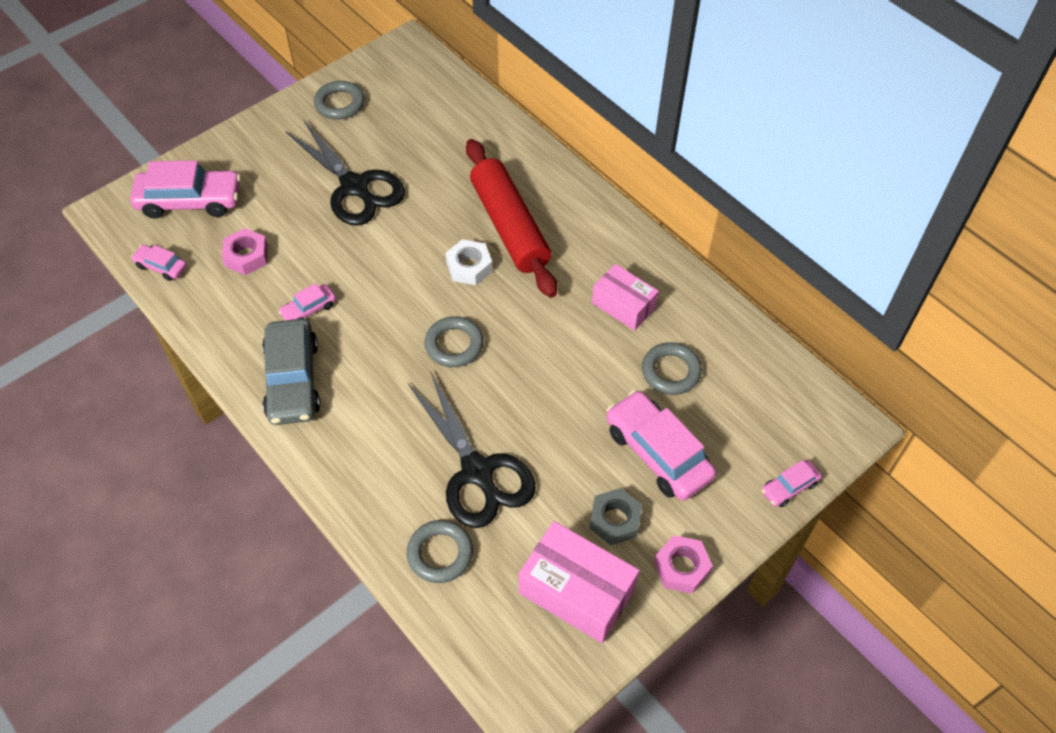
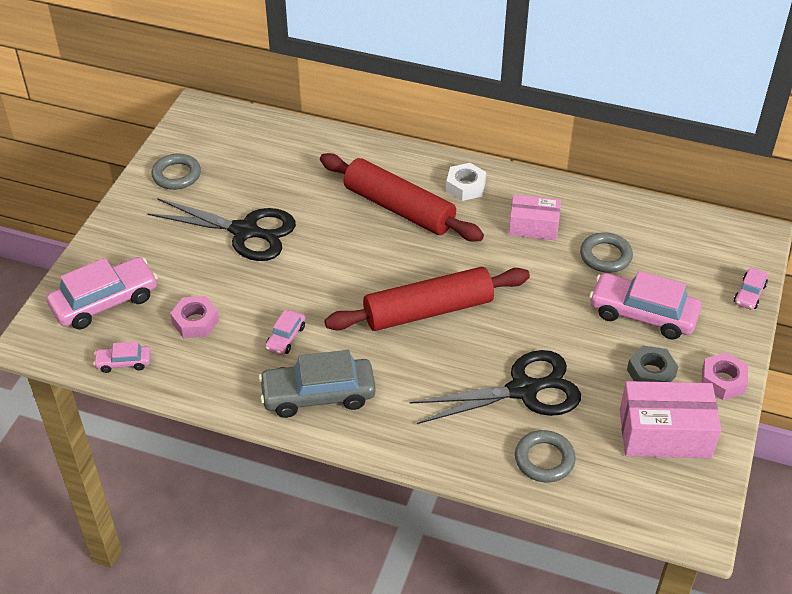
camera: 30 degrees left, 10 degrees down
(293, 380) = (318, 395): grey car -> grey car turned 120 degrees clockwise
(454, 345) = (428, 310): grey ring -> red rolling pin
(469, 267) = (392, 250): white nut -> white nut (465, 186)
(477, 472) = (524, 390): black scissors -> black scissors turned 45 degrees counterclockwise

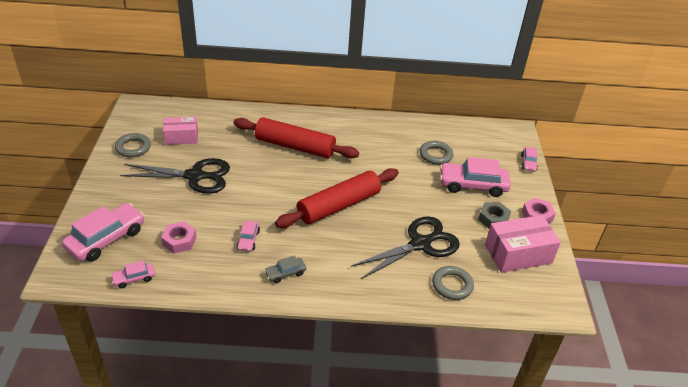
camera: 20 degrees left, 5 degrees down
(318, 395) = (285, 273): grey car -> grey car, size x0.50
(465, 186) = (332, 127): white nut -> none
(533, 226) = (384, 145): pink box -> pink box (181, 137)

